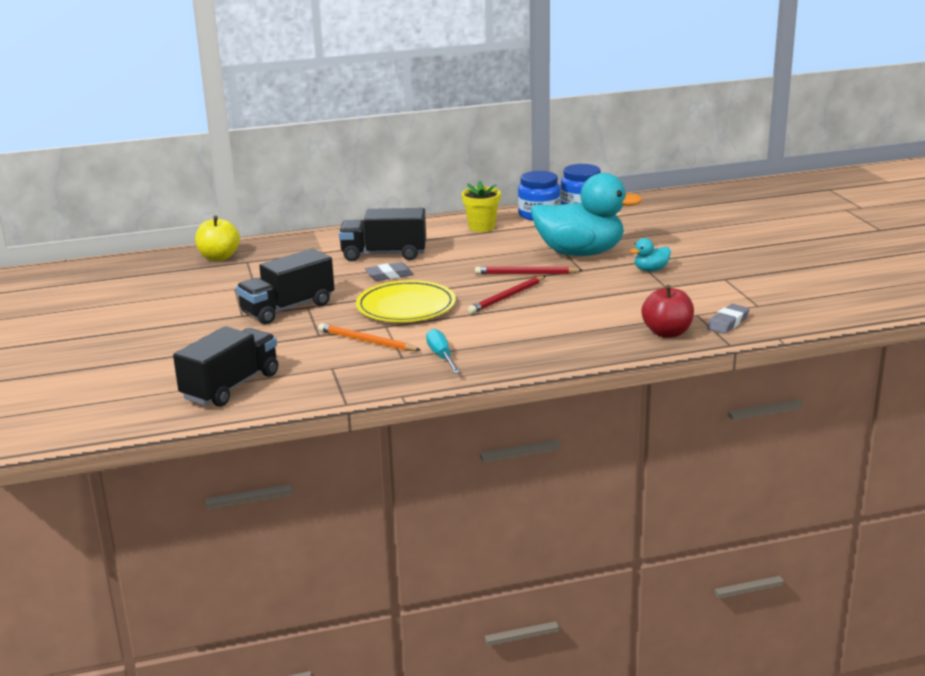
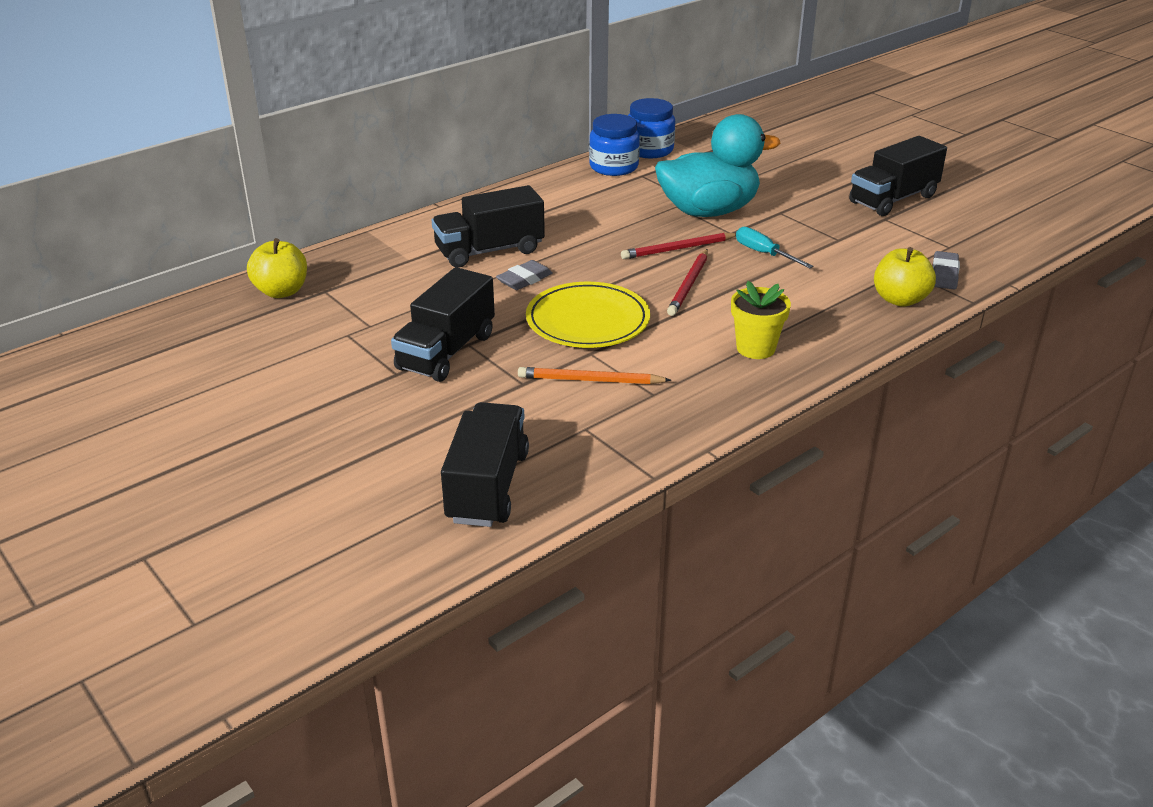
camera: 25 degrees left, 10 degrees up
(441, 356) = (697, 383): turquoise screwdriver -> turquoise screwdriver (764, 253)
(481, 227) = (566, 194): yellow flower pot -> yellow flower pot (755, 348)
(651, 270) = (802, 220): turquoise duck -> none
(667, 333) = (900, 299): red apple -> yellow apple
(749, 266) = (893, 199): none -> black truck

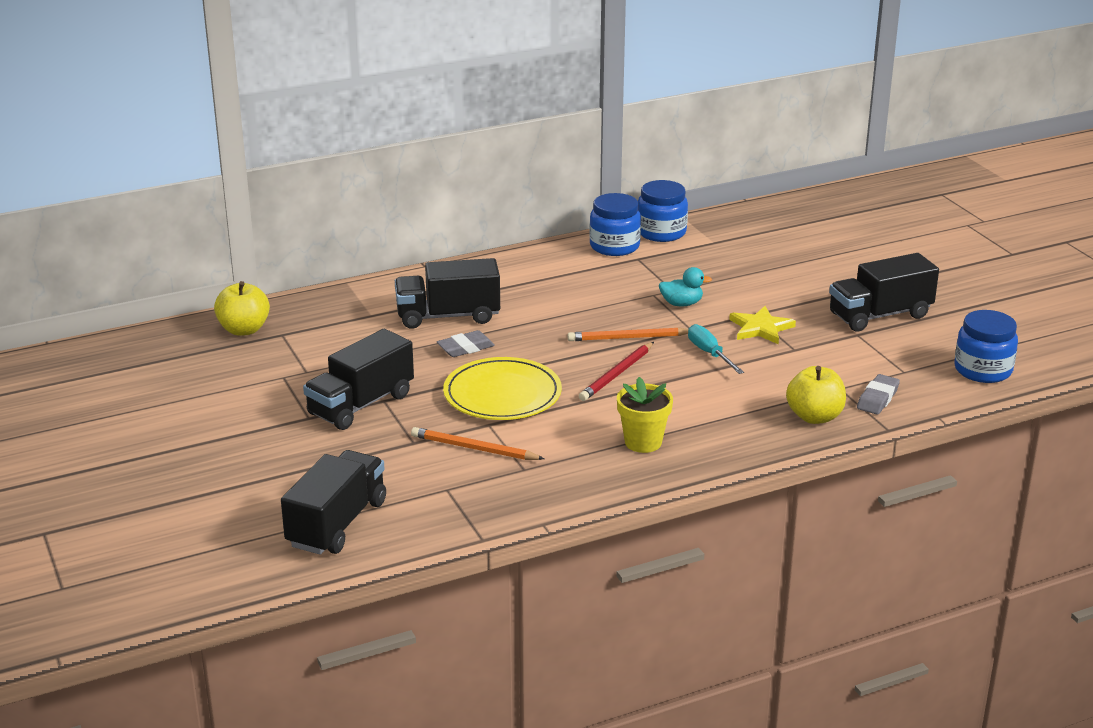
camera: 15 degrees right, 5 degrees down
(678, 249) = (628, 338): red pencil -> orange pencil
(708, 211) = (681, 304): turquoise duck -> turquoise duck, size x0.41
(795, 224) = (760, 328): none -> yellow star
(1016, 236) = (983, 370): none -> blue jar

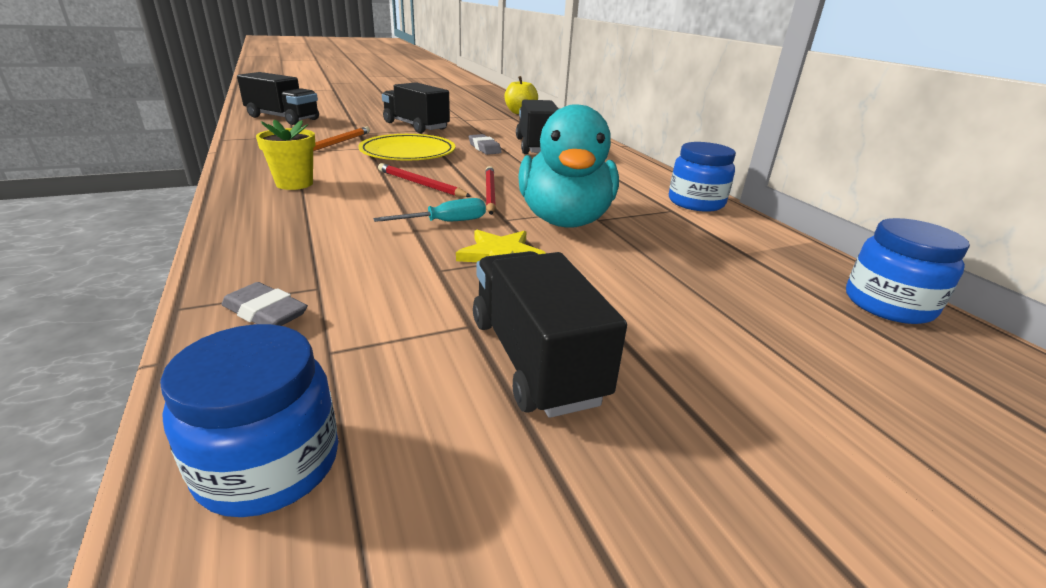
camera: 90 degrees right, 0 degrees up
(628, 338) = (489, 193): orange pencil -> red pencil
(661, 232) = (749, 226): blue jar -> blue jar (888, 304)
(681, 304) = (565, 220): turquoise duck -> turquoise duck, size x2.45
(814, 417) = (262, 261): yellow apple -> none

